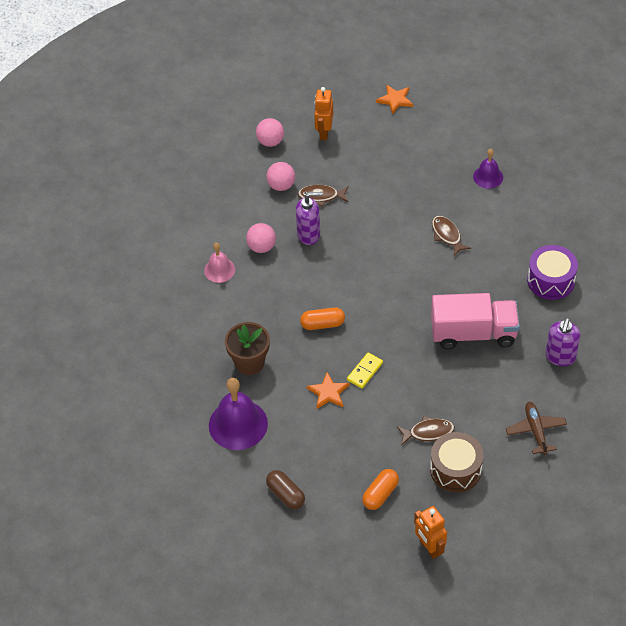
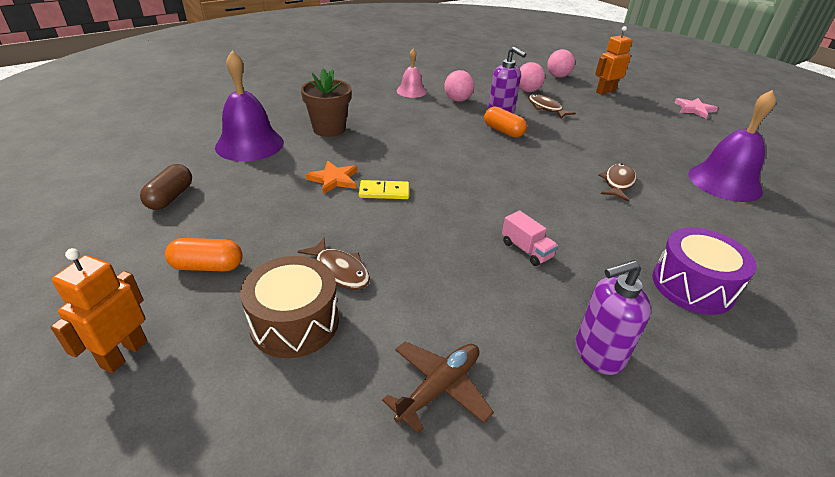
camera: 50 degrees right, 15 degrees down
(322, 324) = (414, 150): orange capsule -> orange capsule (503, 131)
(395, 100) = (694, 109): orange star -> pink star
(473, 333) = (526, 250): pink truck -> pink truck, size x0.43
(488, 177) = (724, 182): purple bell -> purple bell, size x1.76

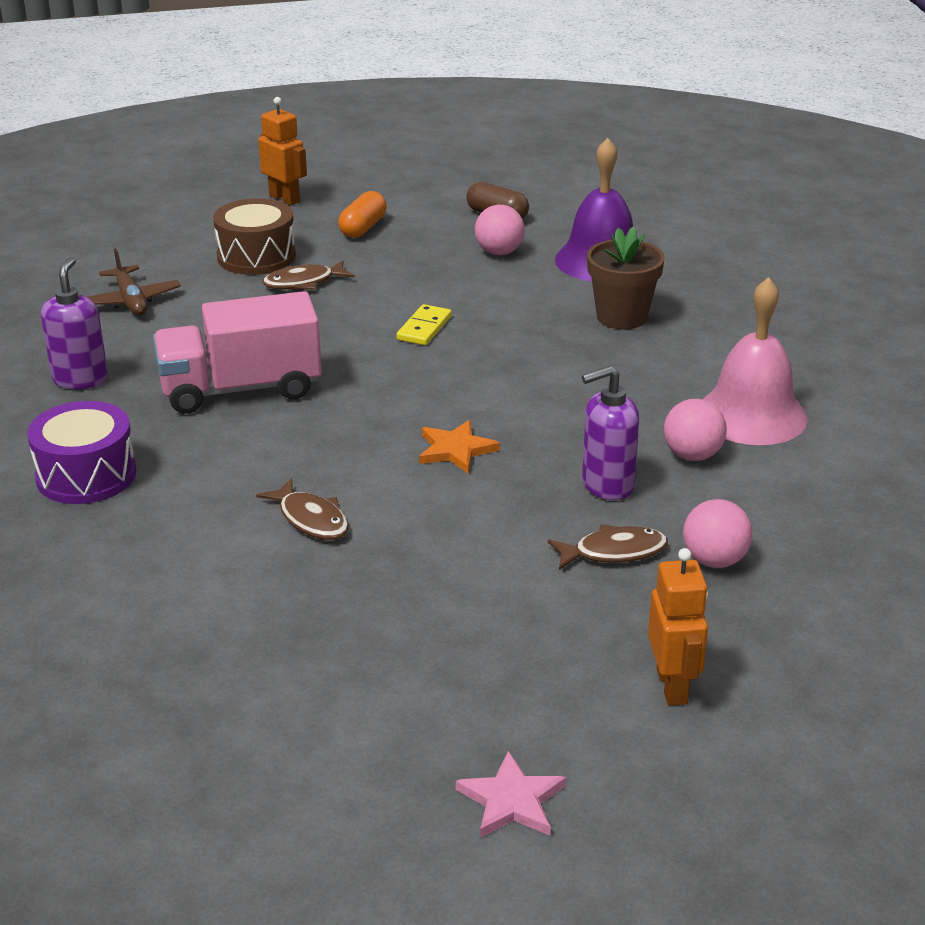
camera: 115 degrees right, 5 degrees down
(334, 179) = (476, 302): orange star -> orange star (456, 450)
(411, 91) = (752, 415): pink bell -> pink bell, size x1.76
(503, 131) = (539, 467): orange capsule -> none
(526, 250) = (241, 389): pink truck -> pink truck, size x2.31
(558, 76) = (795, 646): pink ball -> pink ball (499, 252)
(724, 182) = (226, 642): purple bell -> none

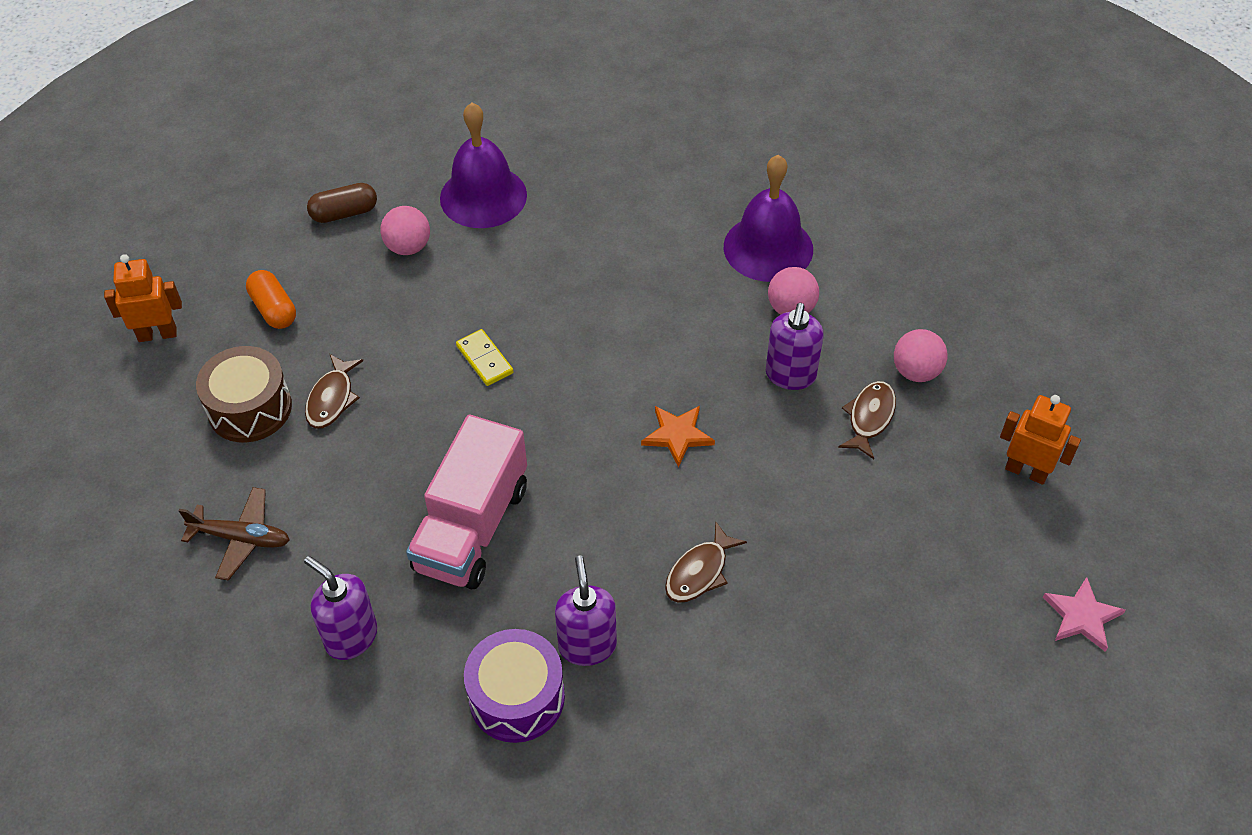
camera: 55 degrees left, 20 degrees up
(171, 490) = (587, 645): none -> purple soap dispenser
(311, 519) = (700, 572): brown fish -> brown fish turned 135 degrees clockwise
(621, 317) = (578, 235): brown flower pot -> none
(752, 415) = (768, 248): pink bell -> purple bell

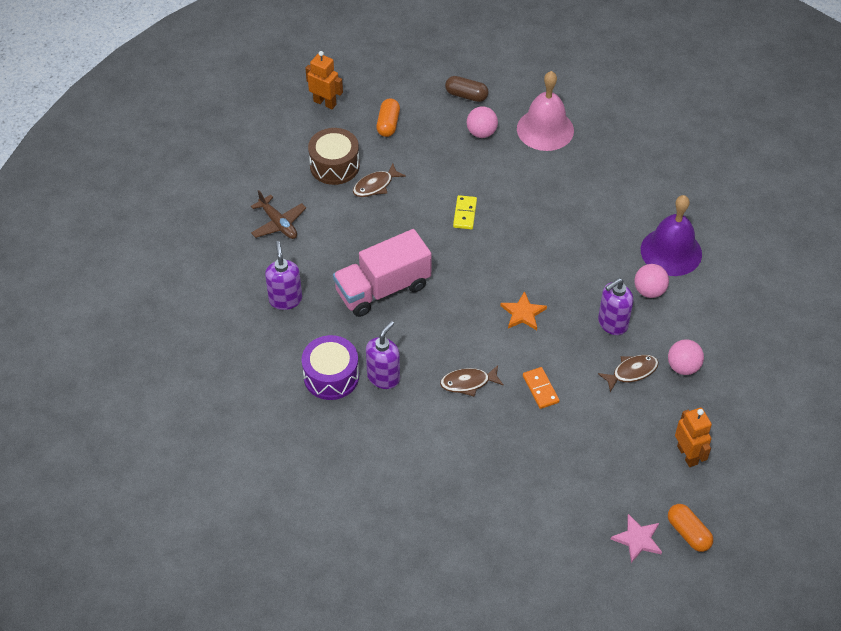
camera: 40 degrees right, 0 degrees up
(483, 196) = (545, 129): purple bell -> pink bell
(791, 515) = (540, 389): none -> orange domino
(1122, 564) = (688, 533): none -> orange capsule

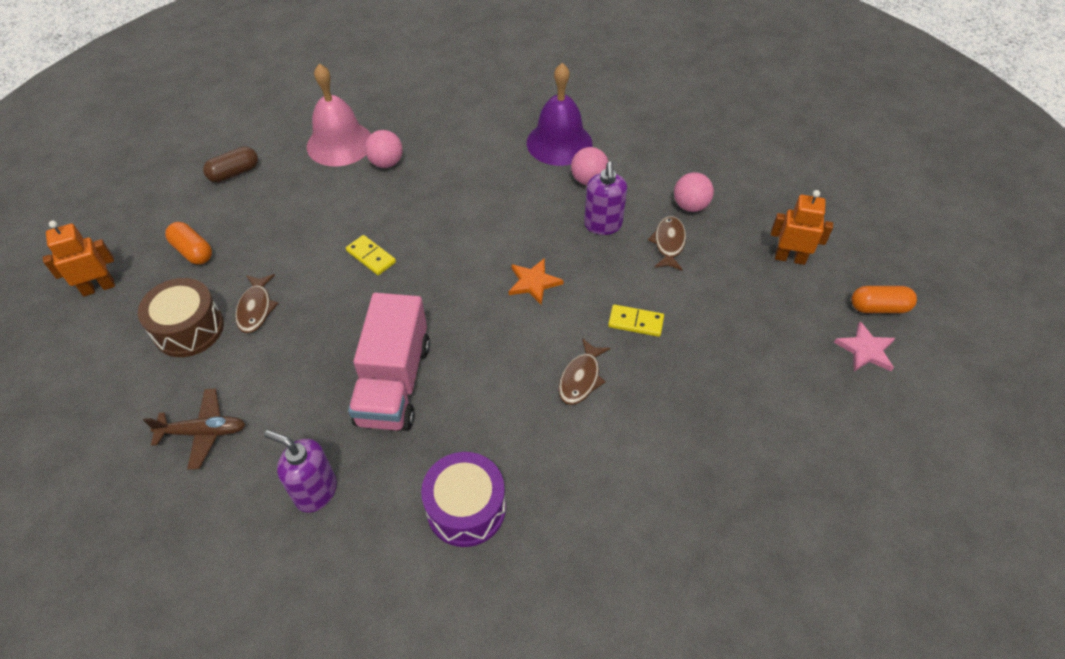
camera: 55 degrees left, 0 degrees up
(383, 377) = (511, 454): purple soap dispenser -> none
(481, 133) = (290, 188): pink ball -> pink ball (386, 163)
(540, 389) = (635, 322): orange domino -> yellow domino

